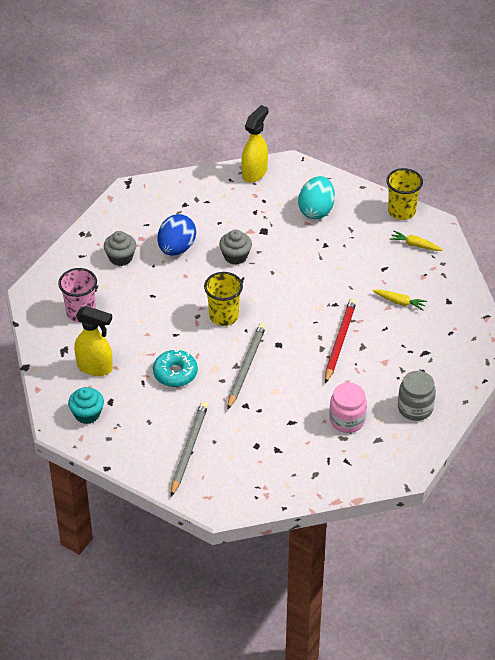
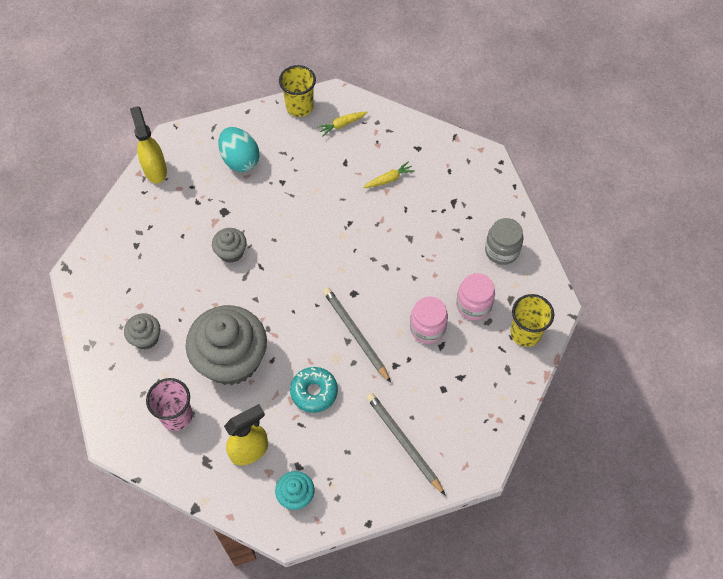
camera: 50 degrees left, 15 degrees up
(152, 312) = (231, 359): none -> grey cupcake
(176, 248) = (178, 288): blue egg -> none
(223, 316) = (287, 310): yellow cup -> yellow cup (525, 333)
(297, 405) = (427, 328): none -> pink jar
(340, 341) = (391, 249): red pencil -> none

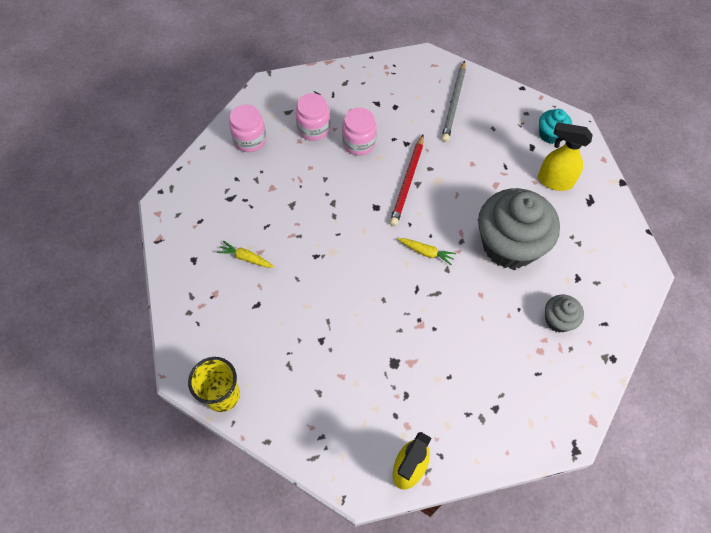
camera: 130 degrees left, 0 degrees up
(176, 416) = (585, 245): pink cup -> none
(231, 252) = (426, 322): grey cupcake -> none
(240, 160) = (329, 397): turquoise egg -> none
(314, 392) = (475, 175): turquoise donut -> none
(342, 125) = (215, 339): yellow carrot -> yellow carrot (426, 252)
(356, 334) = (407, 182): grey pencil -> red pencil
(501, 251) = (250, 140): grey jar -> pink jar
(525, 333) = (308, 88): yellow cup -> none

